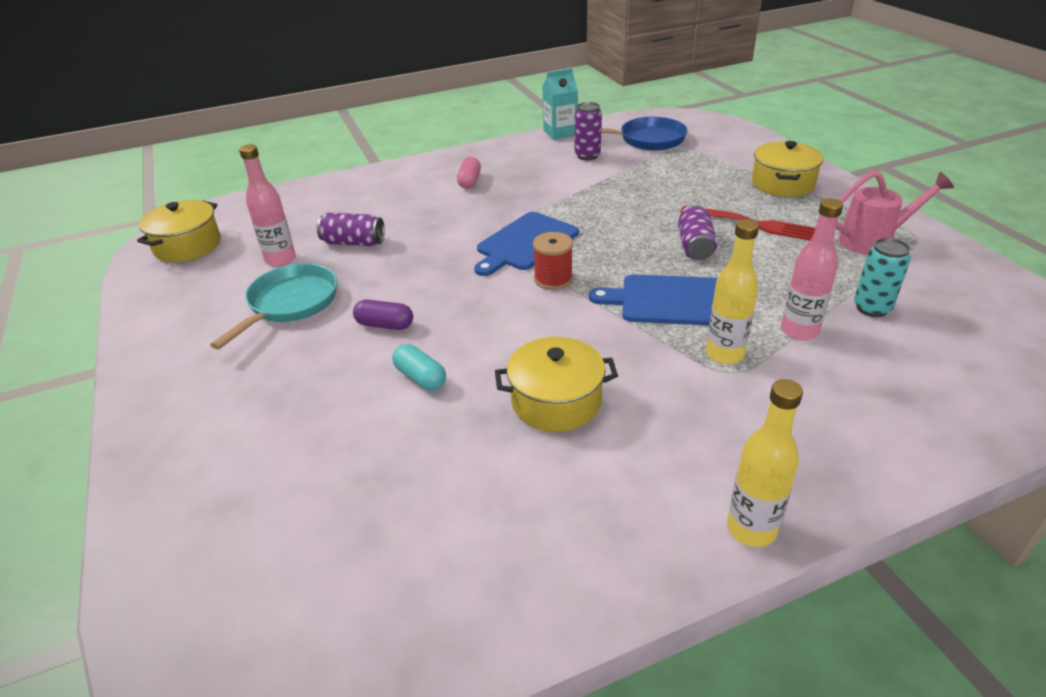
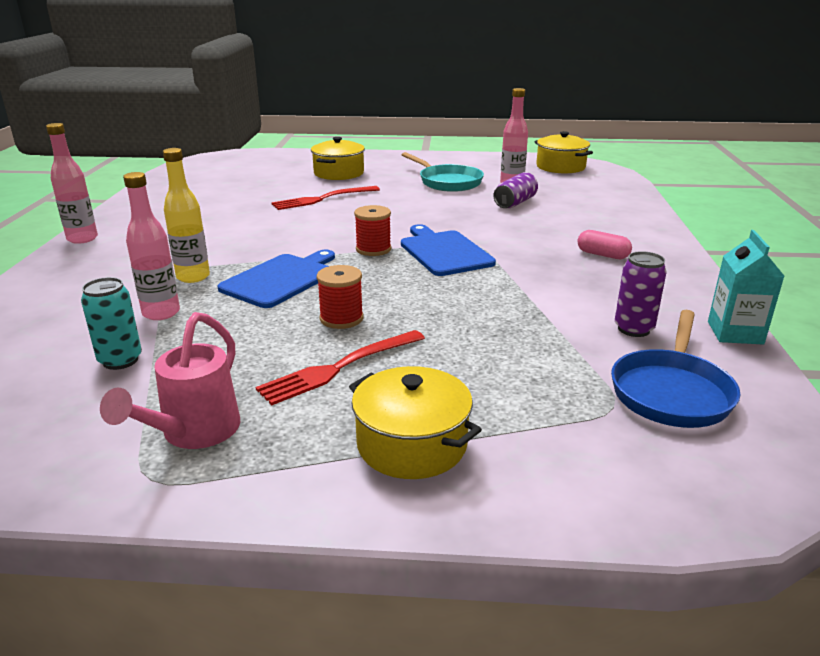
camera: 115 degrees right, 10 degrees down
(385, 325) = (389, 198): purple capsule -> none
(420, 377) = (322, 199): turquoise capsule -> red fork
(556, 401) = (245, 222): yellow pot -> yellow pot (339, 173)
(695, 246) = (341, 318): purple can -> red spool
(751, 529) = (82, 239): yellow bottle -> pink bottle

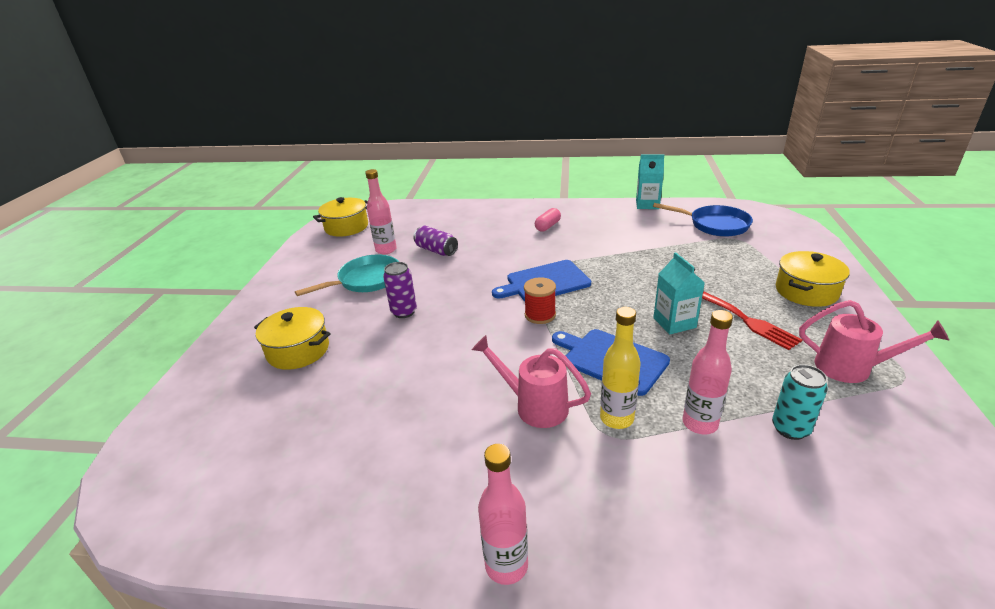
camera: 85 degrees left, 5 degrees up
(229, 246) = (535, 406): none -> pink watering can
(322, 199) = (393, 355): red fork -> none
(341, 318) = (674, 323): red spool -> turquoise carton
(633, 329) = (652, 227): purple can -> purple can (404, 312)

